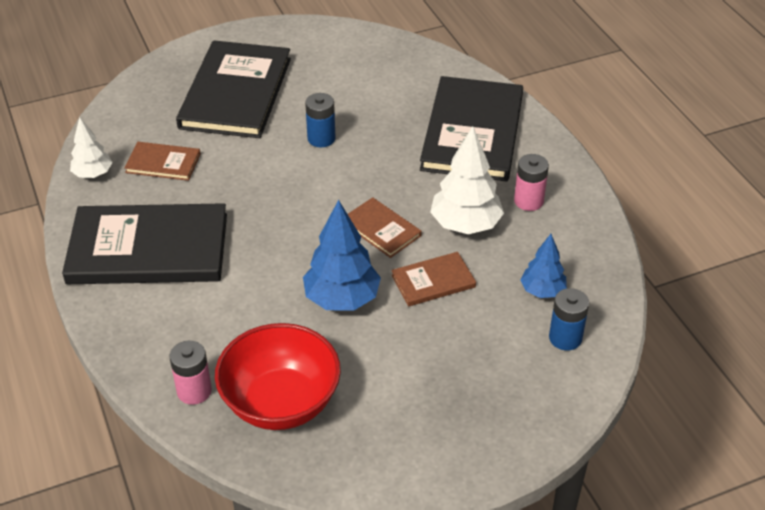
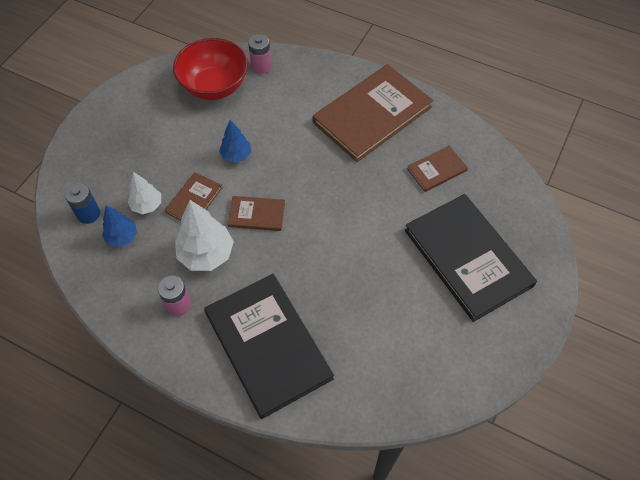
camera: 140 degrees right, 15 degrees up
(93, 174) = (464, 135): white tree -> white tree (147, 205)
(148, 249) = (372, 114): black book -> brown book
(321, 138) = (366, 259): blue battery -> none
(342, 299) = (236, 155): blue tree -> blue tree, size x0.60

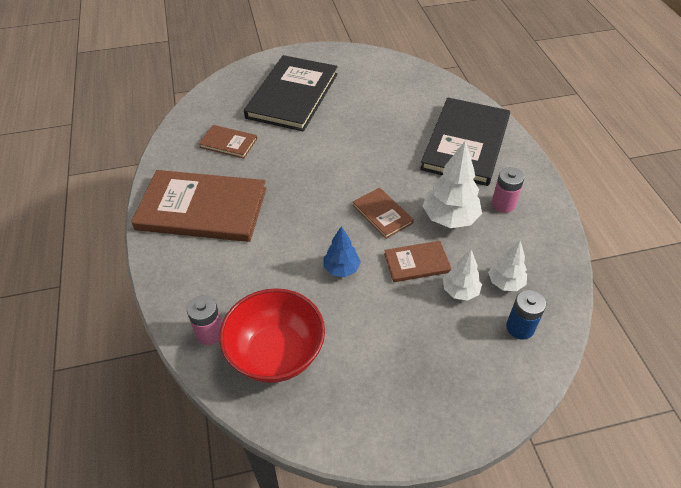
camera: 130 degrees left, 10 degrees down
(122, 237) = (505, 283): blue tree -> white tree

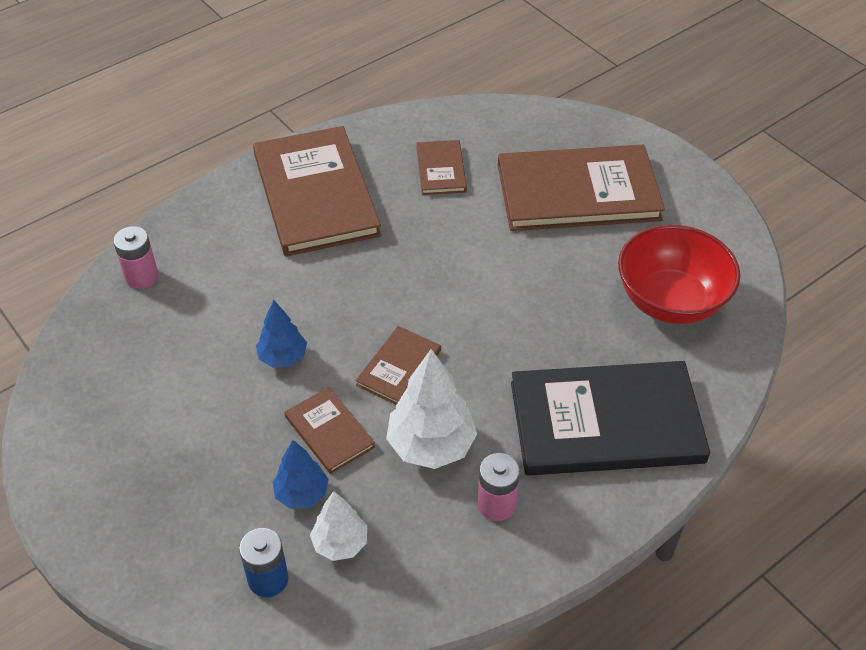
camera: 65 degrees right, 0 degrees up
(276, 353) = (135, 342): red bowl -> red bowl (670, 301)
(292, 95) = (578, 192): black book -> brown book
(460, 291) = (302, 494): white tree -> blue tree

